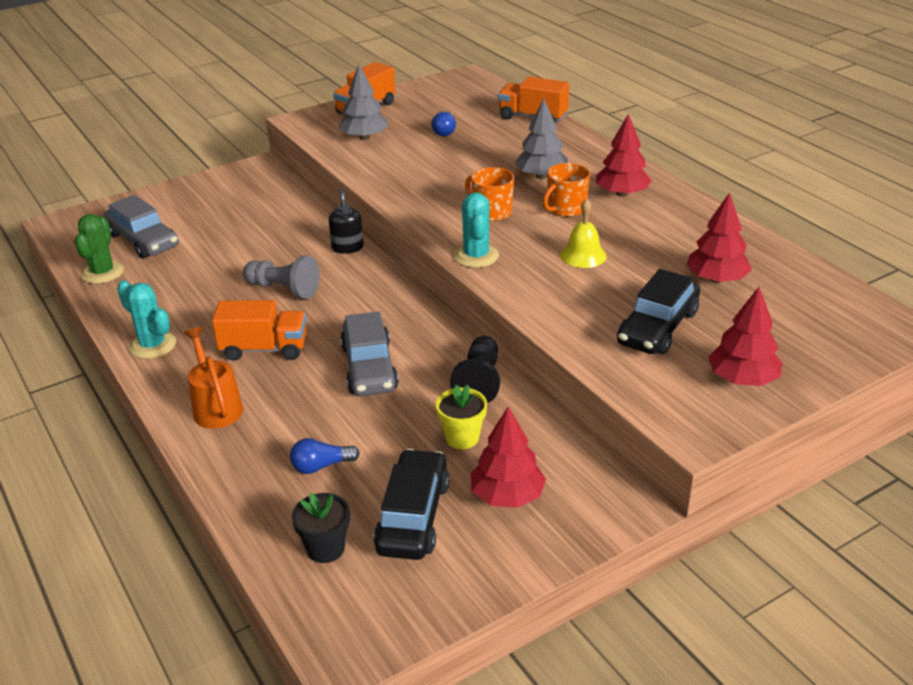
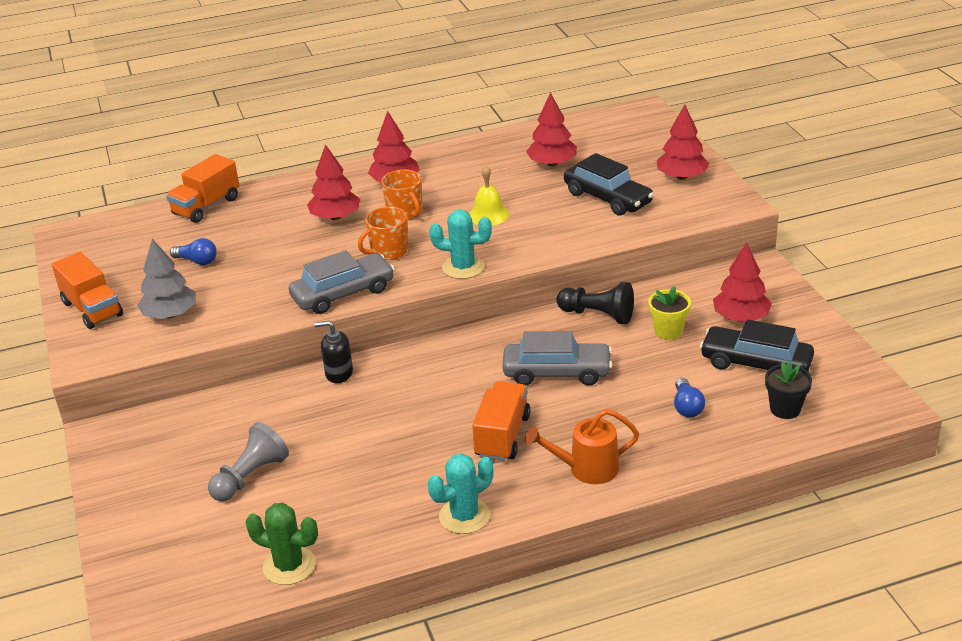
camera: 75 degrees left, 0 degrees up
(143, 240) = (230, 532): grey car -> grey car (343, 293)
(283, 289) = (399, 420): grey pawn -> grey pawn (250, 476)
(541, 176) = (335, 217): grey tree -> red tree

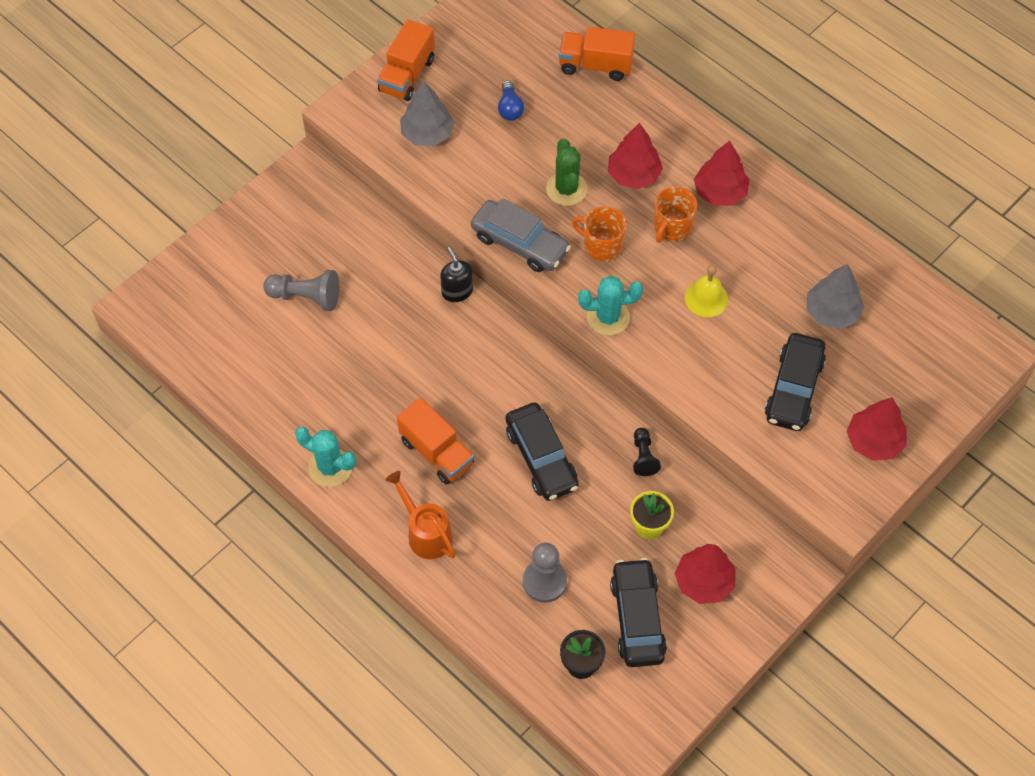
camera: 60 degrees right, 25 degrees up
(289, 566) = (227, 375): green cactus -> green cactus (566, 189)
(463, 267) = (608, 317): turquoise cactus -> turquoise cactus turned 75 degrees counterclockwise
(502, 436) = (436, 452): orange truck -> orange truck turned 60 degrees clockwise
(552, 163) = (832, 312): red tree -> grey tree
(557, 372) = (541, 458): grey car -> black car
(598, 315) = (643, 457): black pawn -> black pawn, size x0.63
(687, 407) = (544, 581): blue light bulb -> grey pawn

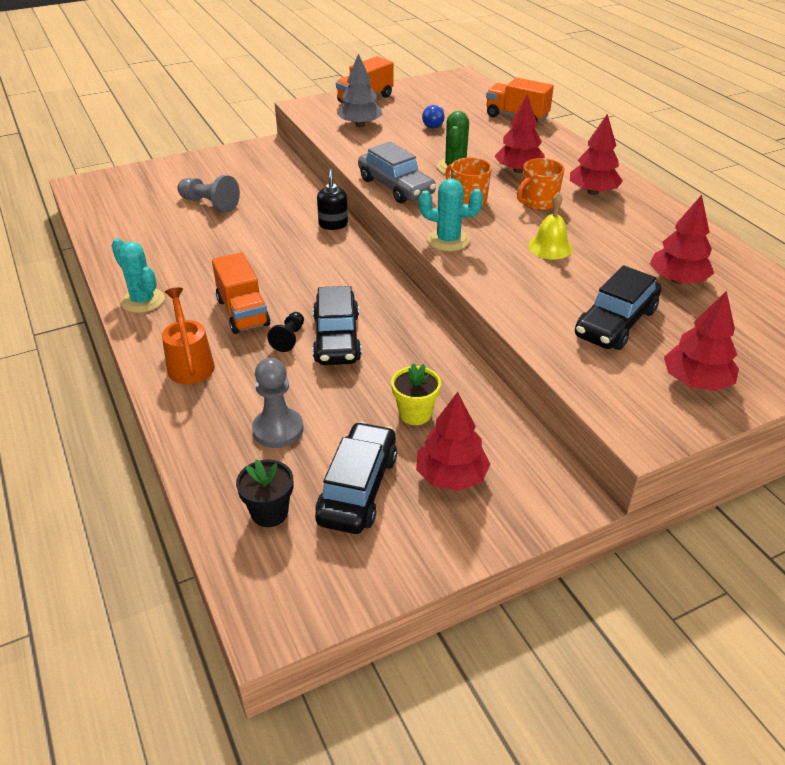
camera: 20 degrees right, 20 degrees down
(643, 457) = (438, 360): black pawn -> black pawn (289, 338)
(832, 312) = (677, 280): grey tree -> red tree

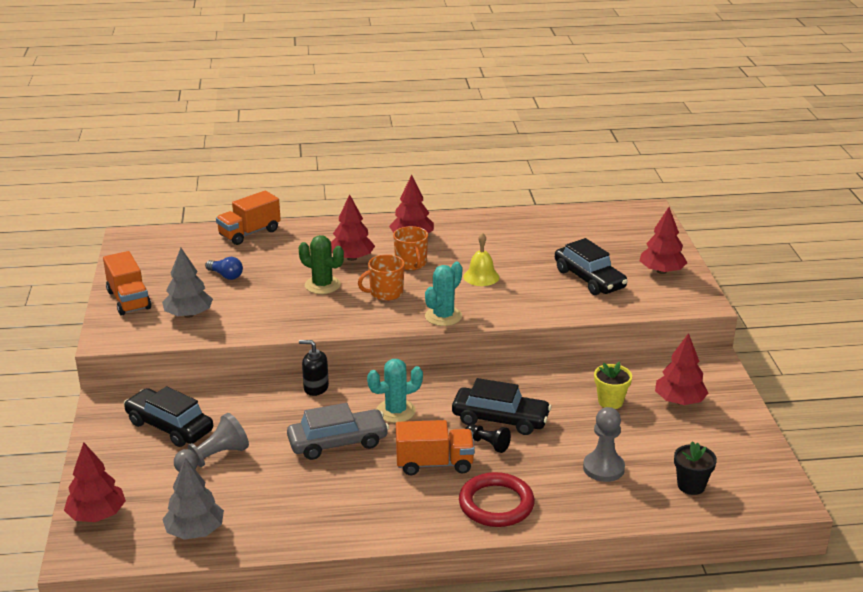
camera: 70 degrees left, 10 degrees down
(114, 220) = (195, 531): none -> grey tree
(143, 301) = (378, 523): turquoise cactus -> turquoise cactus (396, 411)
(190, 363) = (496, 504): orange watering can -> red ring
(358, 488) = (678, 442): black car -> black car (169, 426)
(396, 187) = (335, 321): grey car -> grey car (338, 442)
(677, 280) = (551, 243): red tree -> red tree (97, 515)

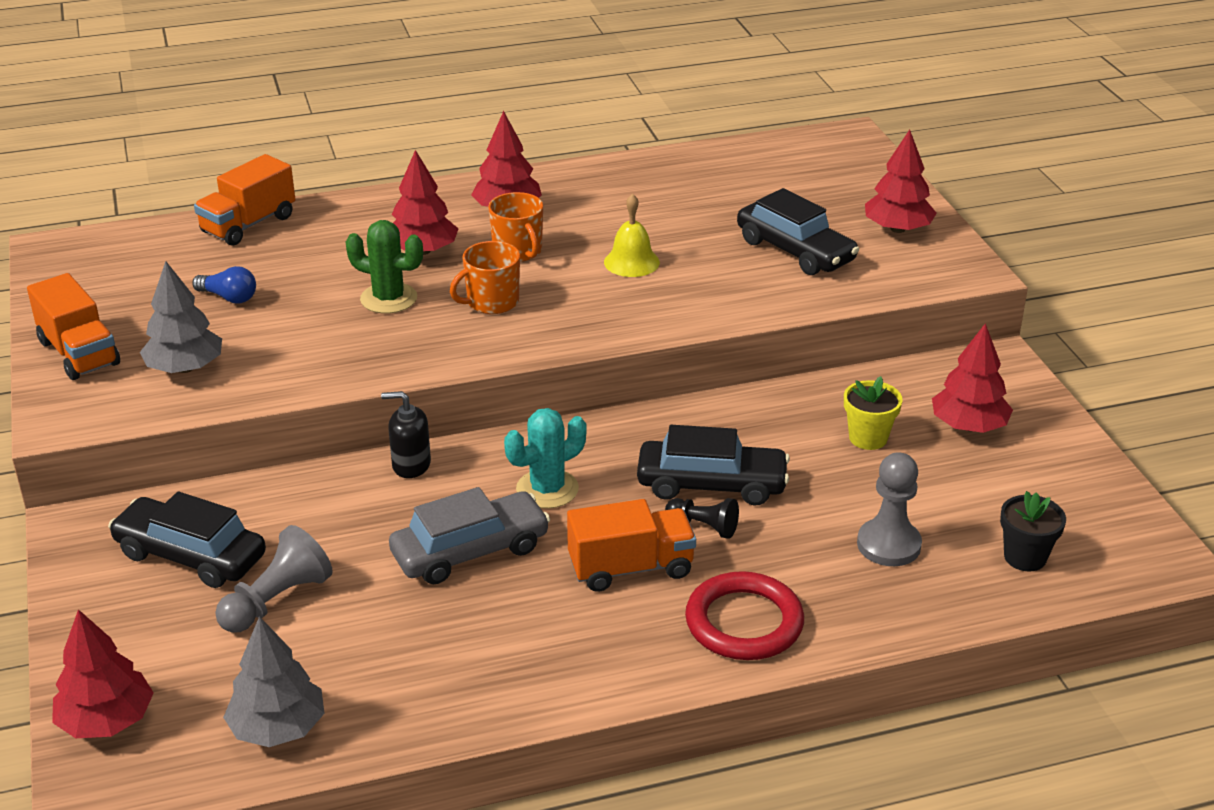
camera: 10 degrees left, 5 degrees up
(443, 316) = (592, 331): turquoise cactus -> none

